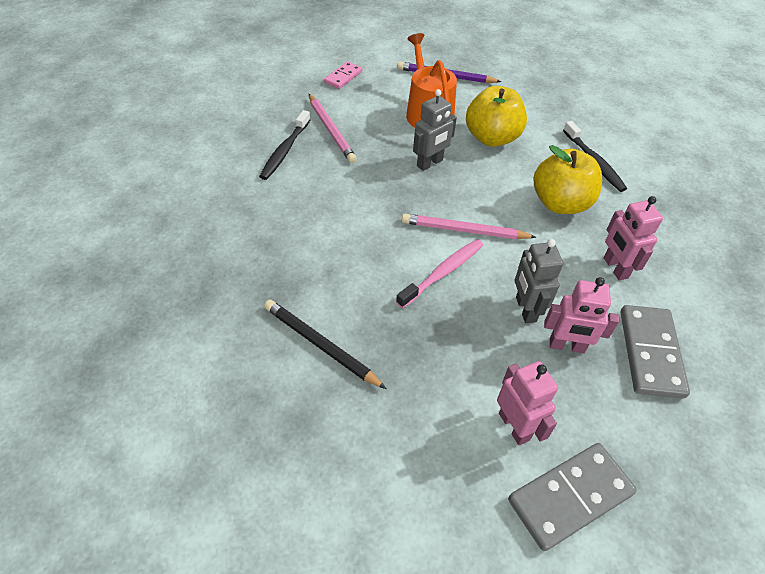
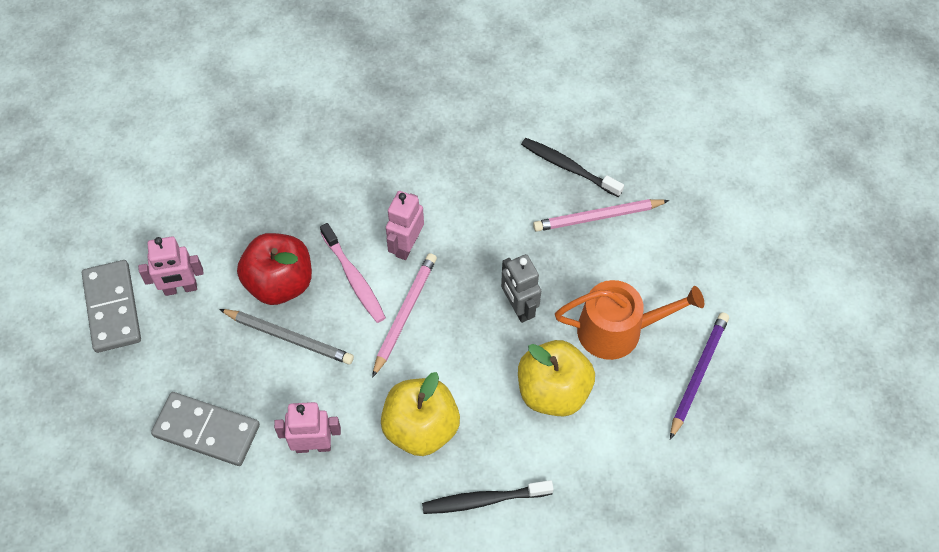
camera: 105 degrees right, 10 degrees up
(320, 345) = (303, 165): black pencil -> none
(343, 77) = (709, 247): pink domino -> none
(470, 331) = (280, 283): none -> red apple
(525, 309) = (289, 337): grey robot -> grey pencil
(566, 346) = (238, 359): pink robot -> pink robot (406, 246)

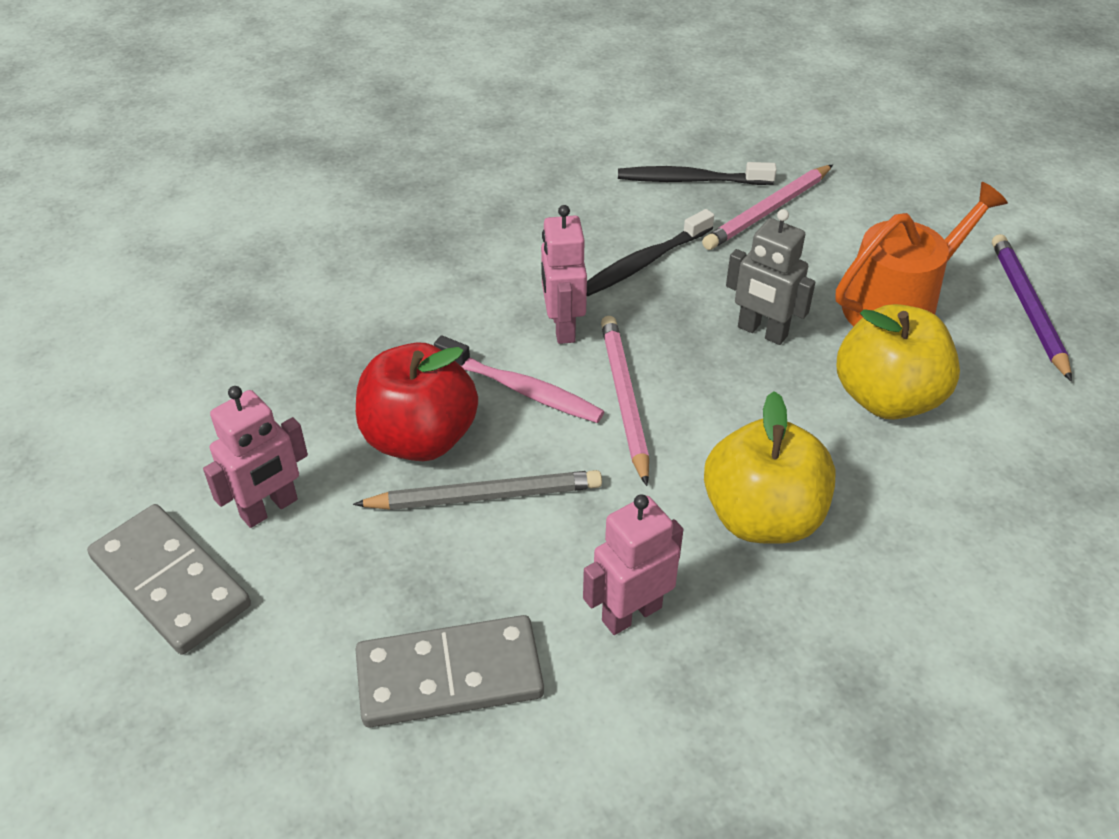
camera: 30 degrees left, 15 degrees down
(484, 500) = (922, 561): black toothbrush -> black toothbrush (644, 262)

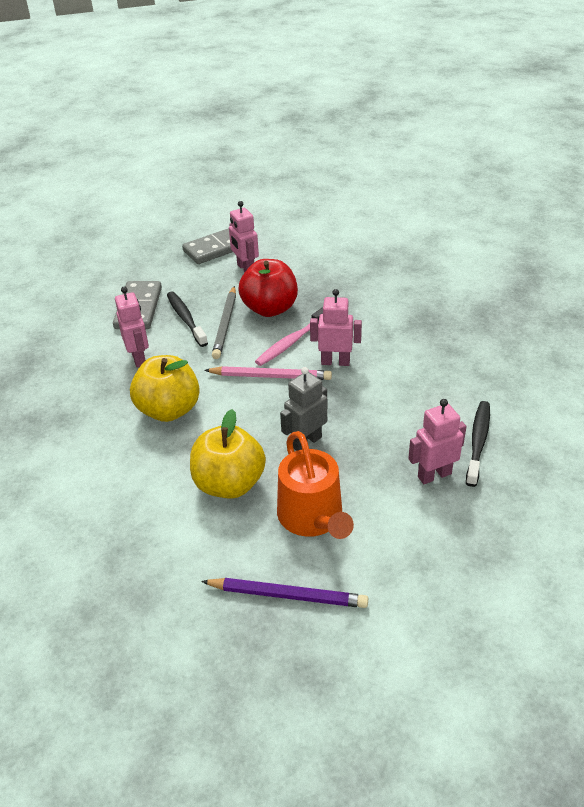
camera: 105 degrees right, 5 degrees down
(644, 262) = (387, 403): black toothbrush -> black toothbrush (186, 319)
(768, 211) = (434, 475): pink pencil -> pink robot

